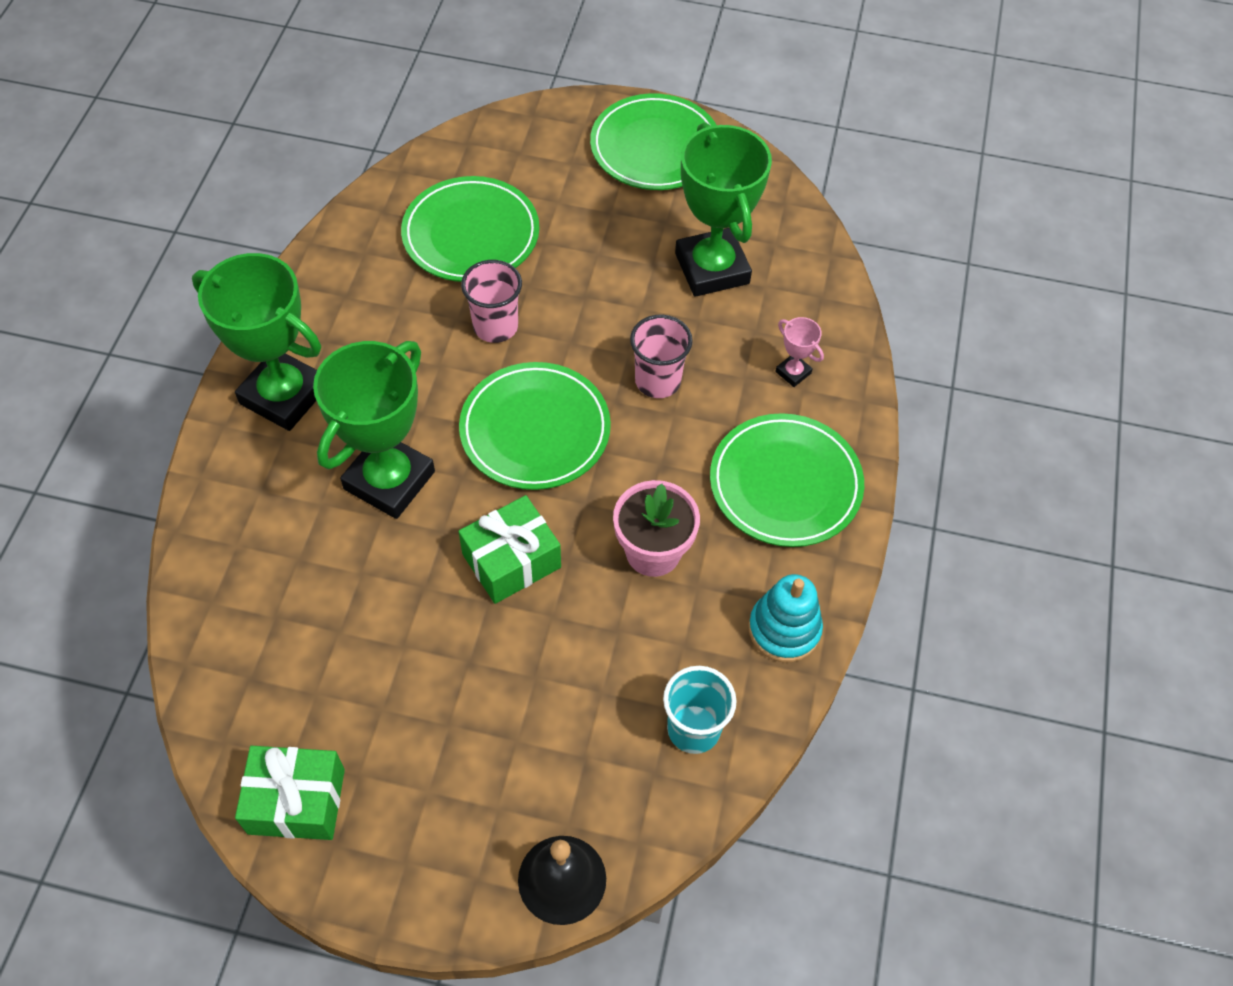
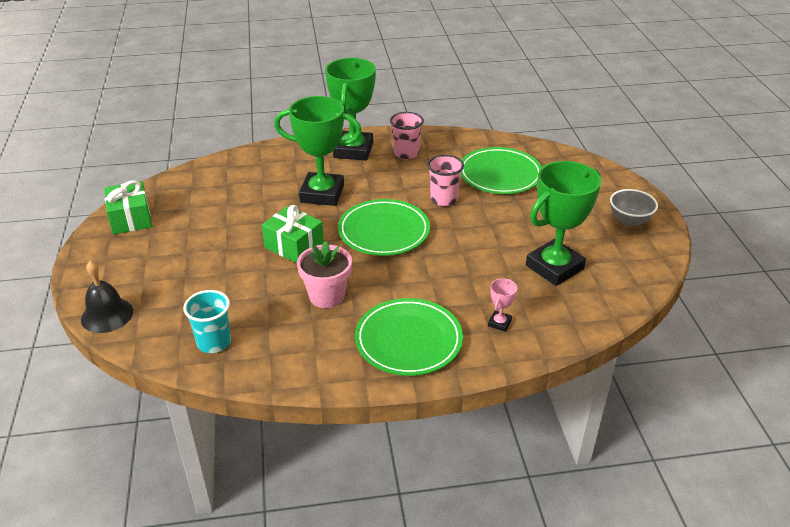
camera: 70 degrees right, 20 degrees down
(655, 147) = (629, 220): green plate -> grey bowl
(657, 381) = (450, 267): pink cup -> pink cup (406, 153)
(784, 629) = (298, 365): turquoise stacking toy -> none

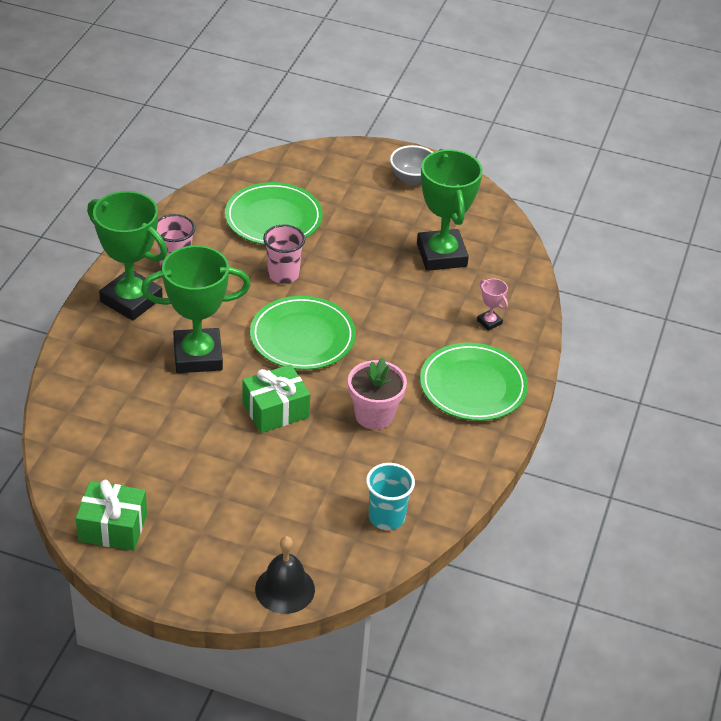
camera: 65 degrees left, 5 degrees up
(322, 194) = (198, 356): green trophy -> green trophy turned 45 degrees clockwise

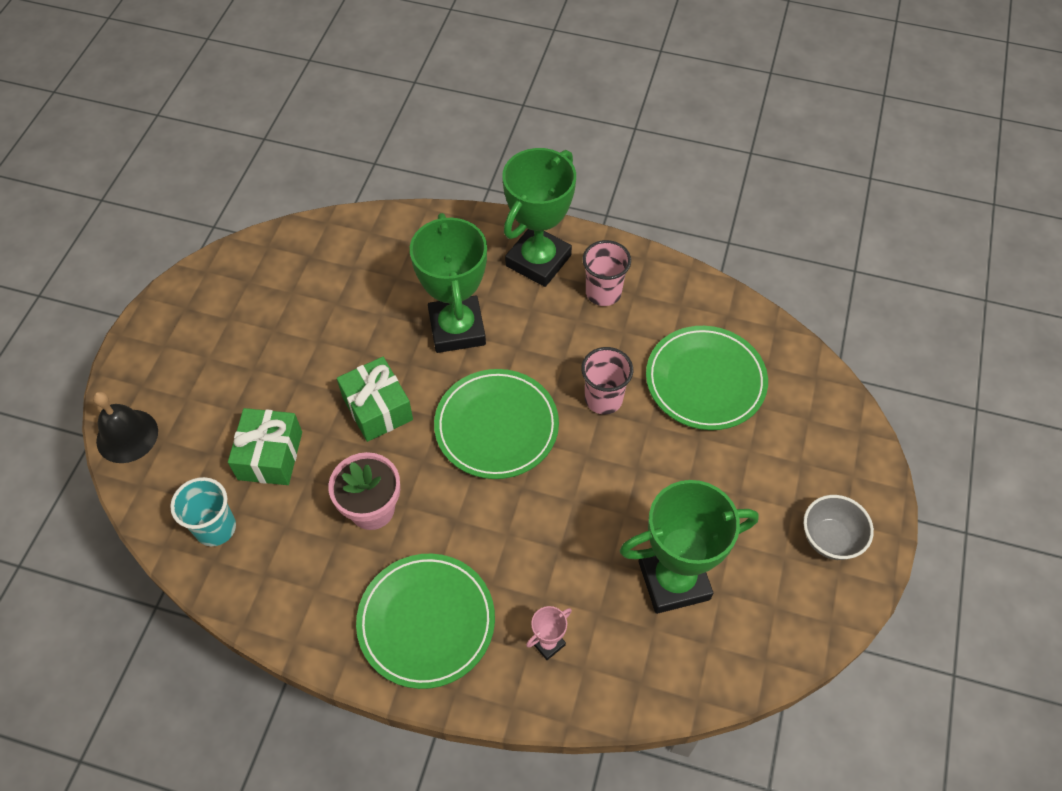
camera: 90 degrees right, 15 degrees up
(113, 527) = (219, 286): green gift -> green gift (270, 455)

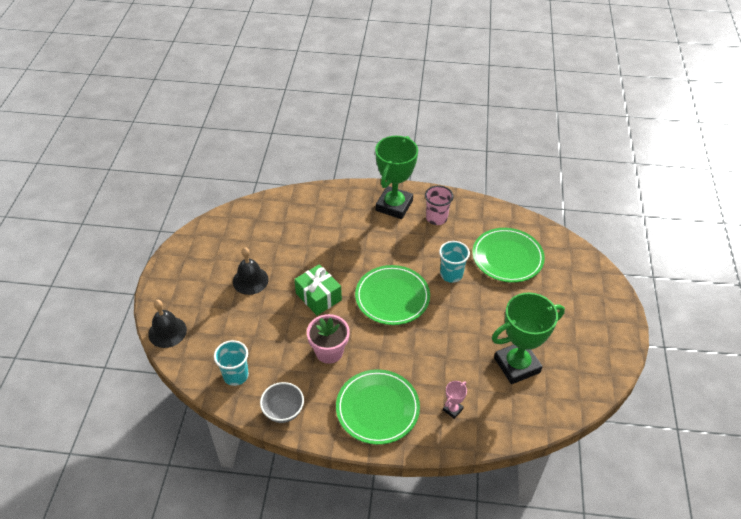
camera: 10 degrees left, 10 degrees down
(270, 455) = (259, 331): green gift -> none
(276, 364) = (250, 280): none -> black bell
(457, 329) = (355, 248): green trophy -> none
(603, 399) = (451, 274): pink cup -> turquoise cup
(830, 539) = (599, 331): grey bowl -> grey bowl (283, 411)

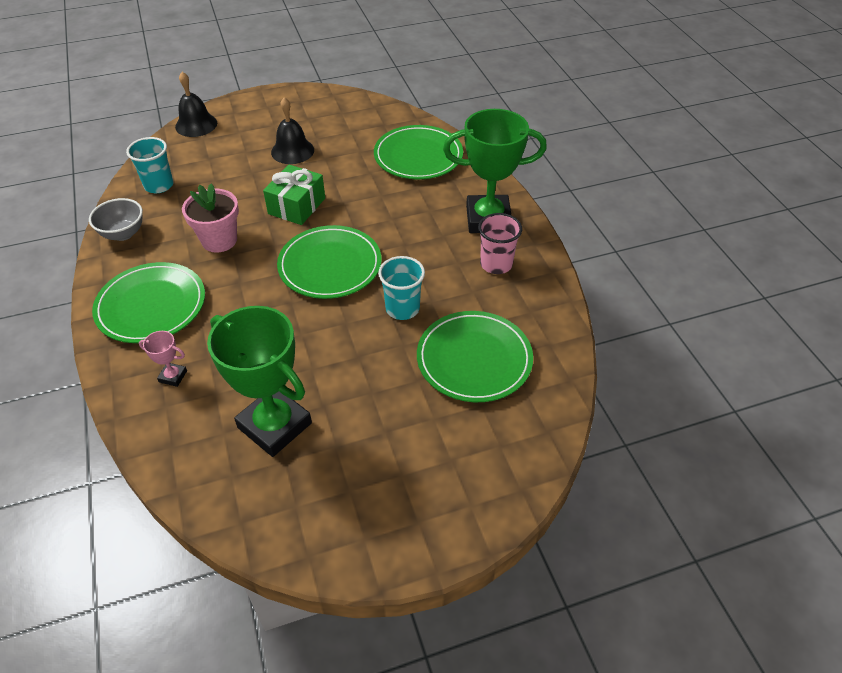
camera: 65 degrees right, 0 degrees up
(307, 214) = (418, 156): none -> green plate

